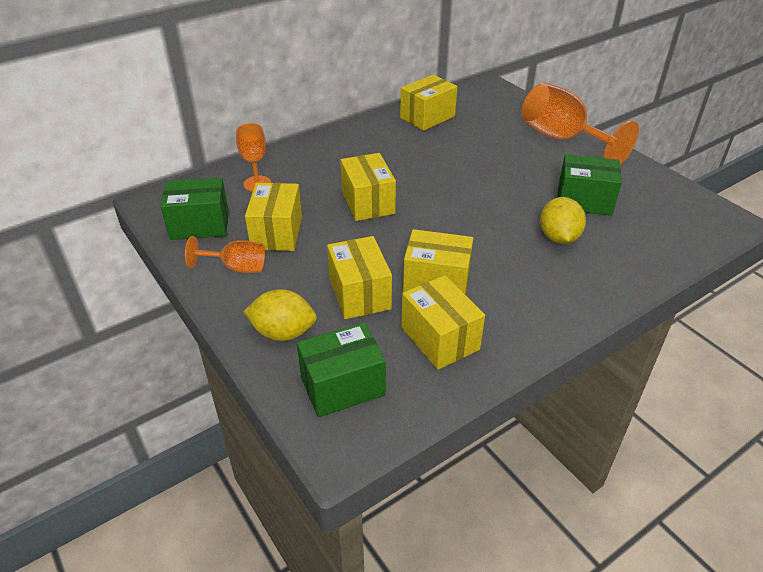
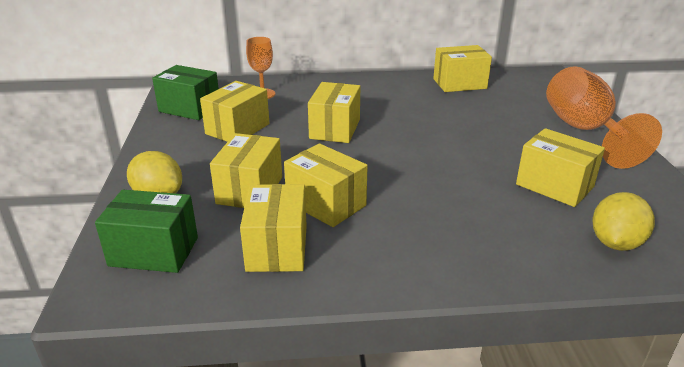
camera: 30 degrees right, 10 degrees down
(236, 268) = (180, 142): orange goblet -> none
(558, 237) = (490, 207): yellow lemon -> yellow lemon (615, 243)
(584, 201) = (554, 186): green box -> yellow box

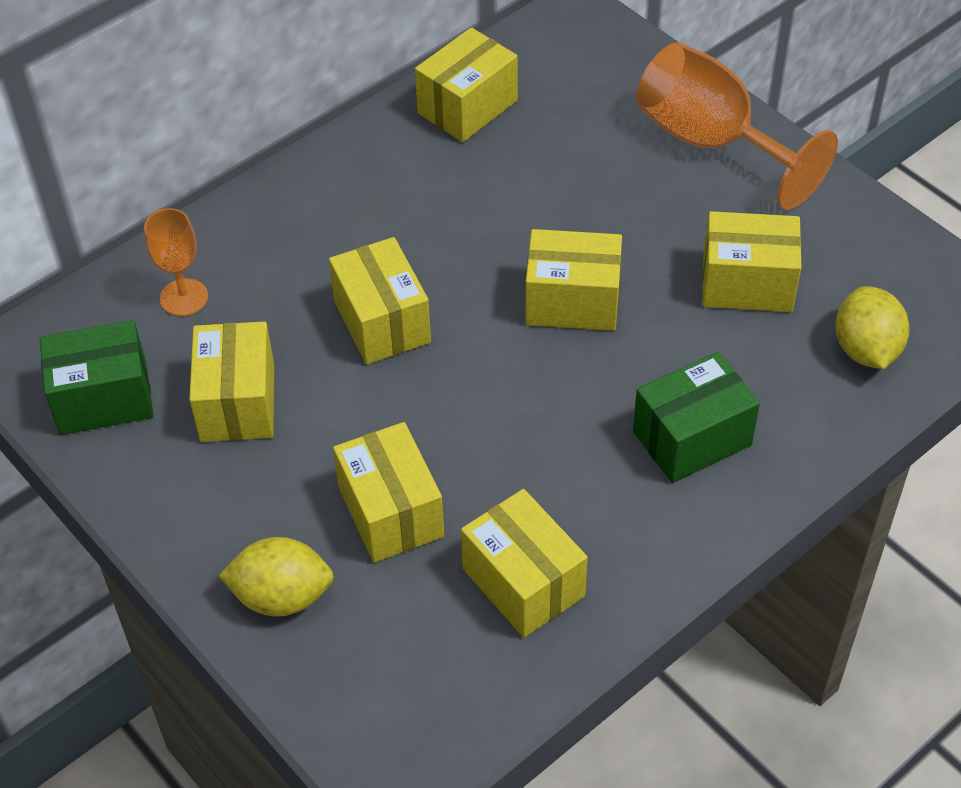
camera: 35 degrees left, 20 degrees up
(154, 251) = (386, 680): green box -> green box (692, 438)
(326, 204) = (510, 477): yellow box -> yellow box (572, 302)

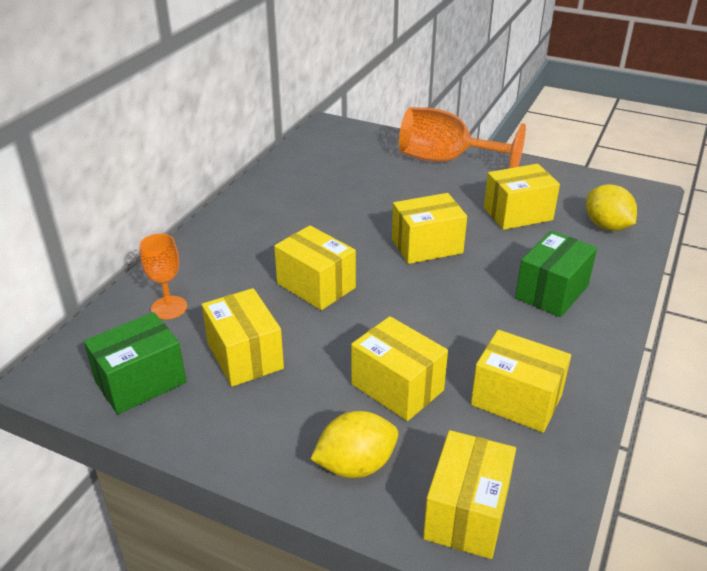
camera: 25 degrees left, 15 degrees down
(467, 107) = (295, 175): yellow box -> yellow box (466, 513)

